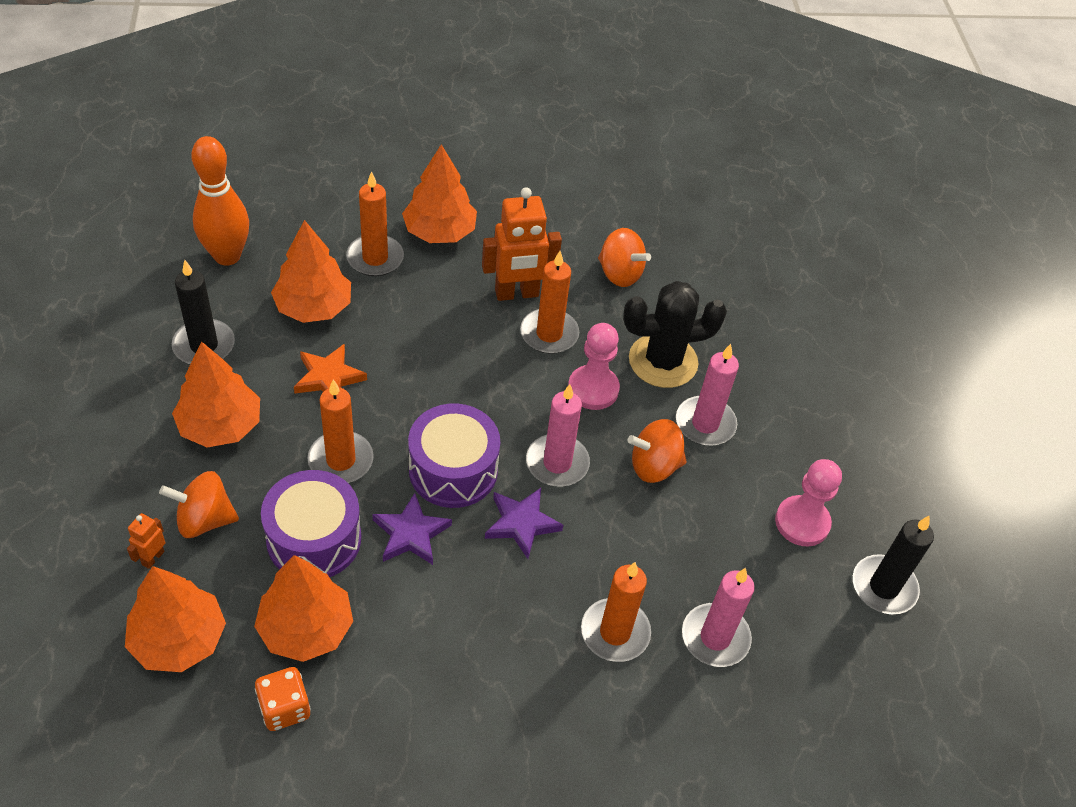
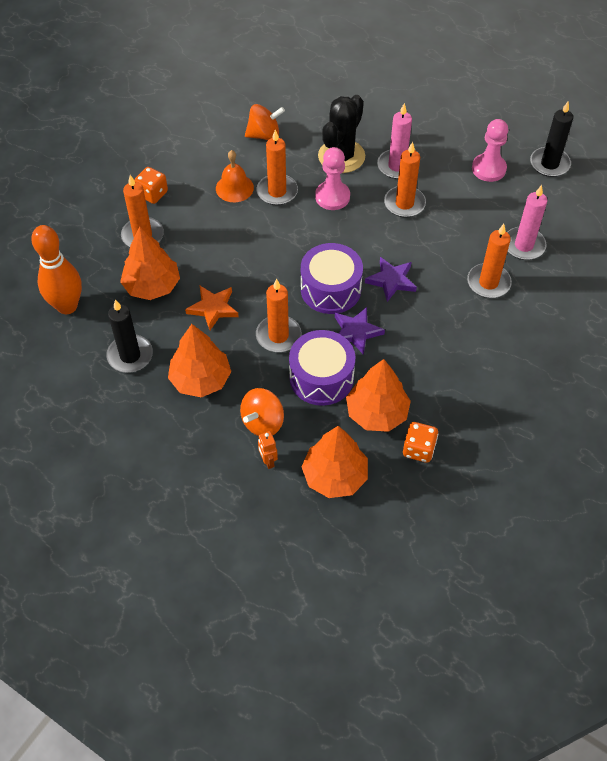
camera: 45 degrees left, 5 degrees up
(439, 232) = (152, 194): orange tree -> orange dice
(517, 294) = (234, 188): orange robot -> orange bell
(557, 463) = (366, 242): pink candle -> none
(654, 466) = (404, 203): orange spinning top -> orange candle

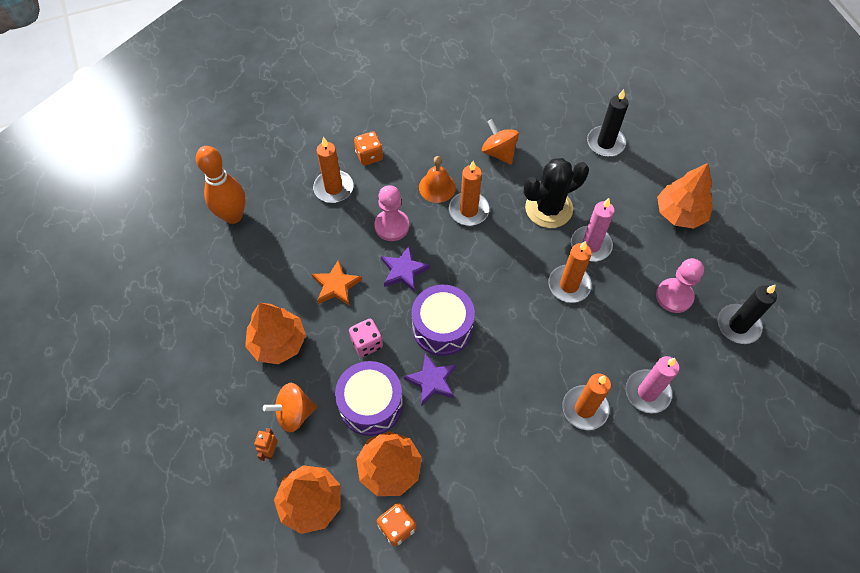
camera: 35 degrees right, 5 degrees up
(130, 355) = (244, 287): black candle -> black candle (605, 143)
(152, 286) = (306, 237): orange tree -> orange tree (680, 213)
(264, 135) = (499, 152): orange spinning top -> orange spinning top turned 150 degrees counterclockwise
(278, 336) = (367, 343): orange candle -> pink dice
(332, 197) = (511, 242): pink pawn -> pink pawn (392, 226)
(391, 281) = (499, 352): purple star -> purple star (403, 271)

